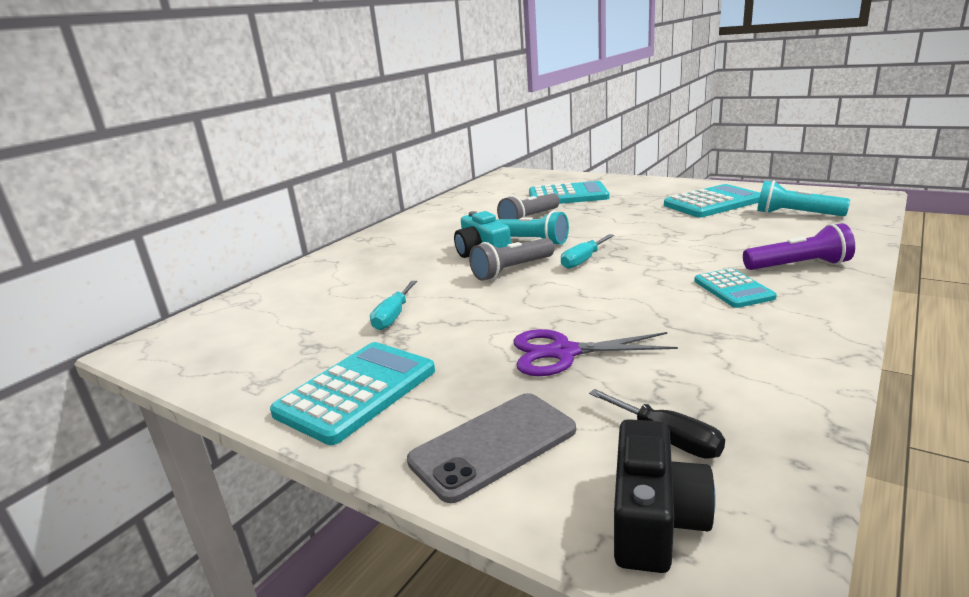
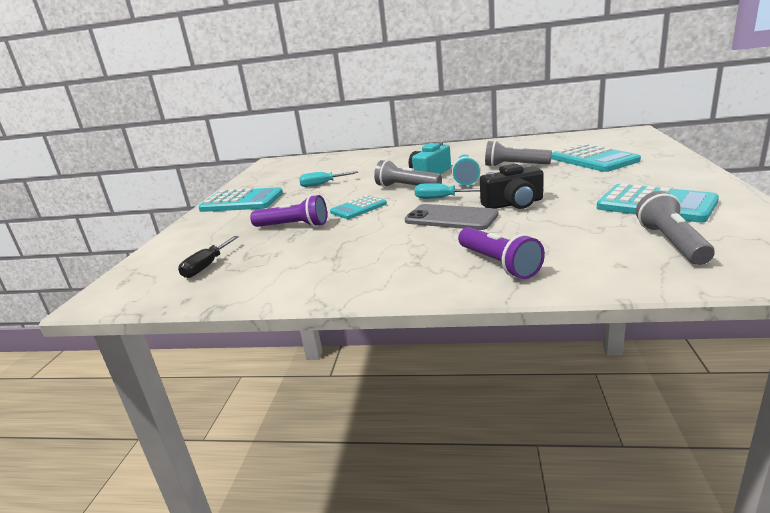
camera: 65 degrees right, 0 degrees up
(493, 445) = (200, 235): grey phone -> grey phone (451, 218)
(563, 353) = (293, 226): purple scissors -> purple flashlight
(654, 519) = (143, 275): black camera -> black camera (513, 204)
(733, 289) = (421, 249): turquoise calculator -> turquoise calculator (358, 208)
(796, 214) = (671, 243): turquoise flashlight -> grey flashlight

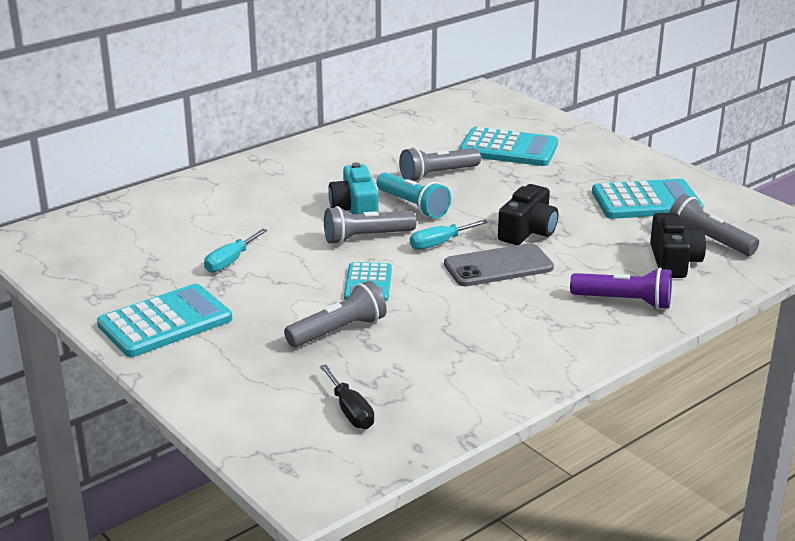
camera: 50 degrees left, 5 degrees up
(293, 226) = (338, 331): purple flashlight -> grey flashlight
(602, 249) = (673, 261): none -> black camera

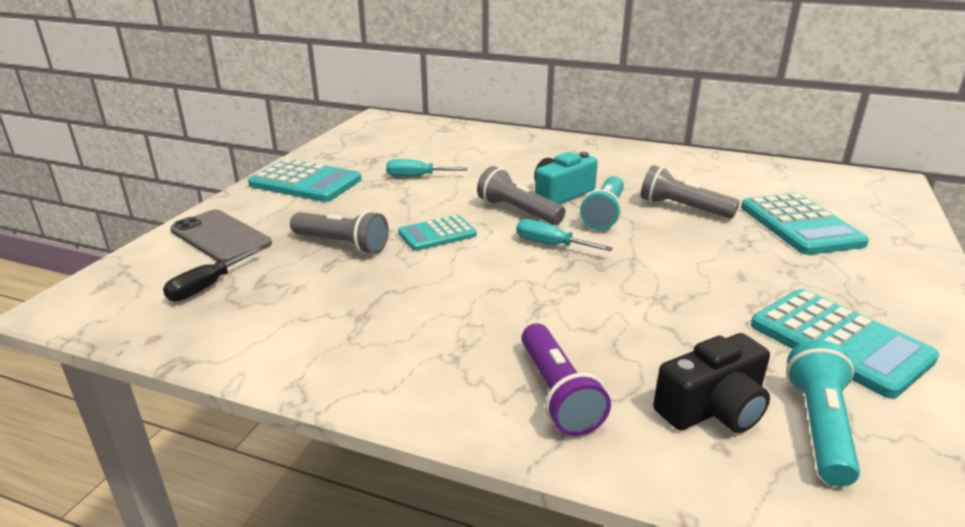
camera: 60 degrees right, 0 degrees up
(498, 266) = (543, 286): grey phone -> grey phone (220, 237)
(528, 231) = (640, 283): black camera -> none
(708, 240) = (819, 427): grey flashlight -> turquoise flashlight

